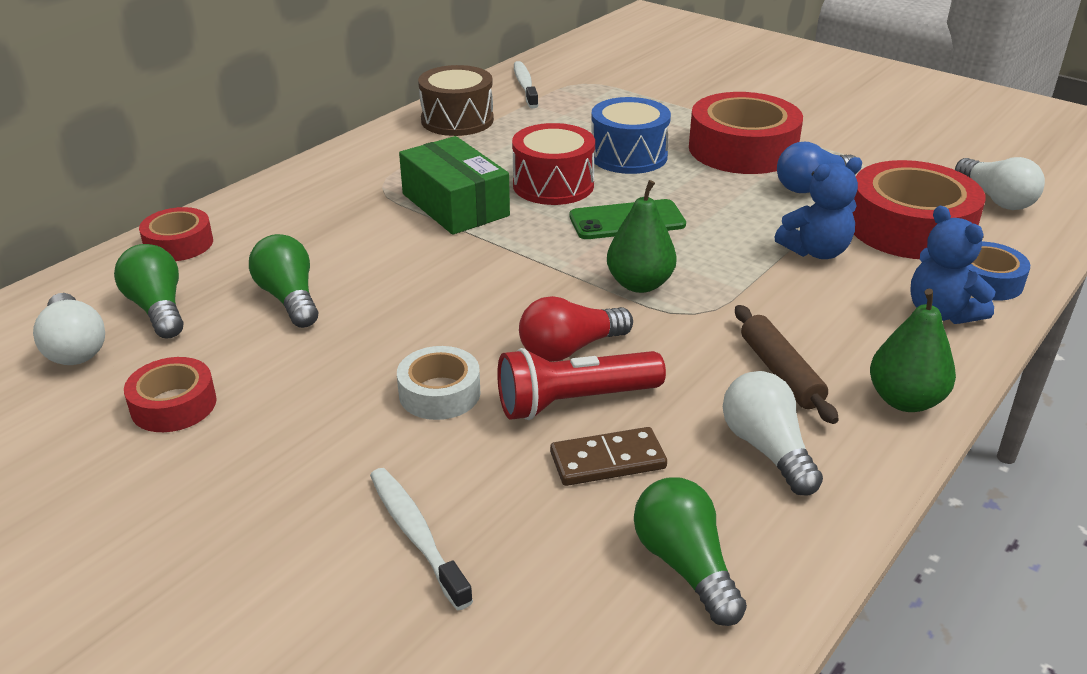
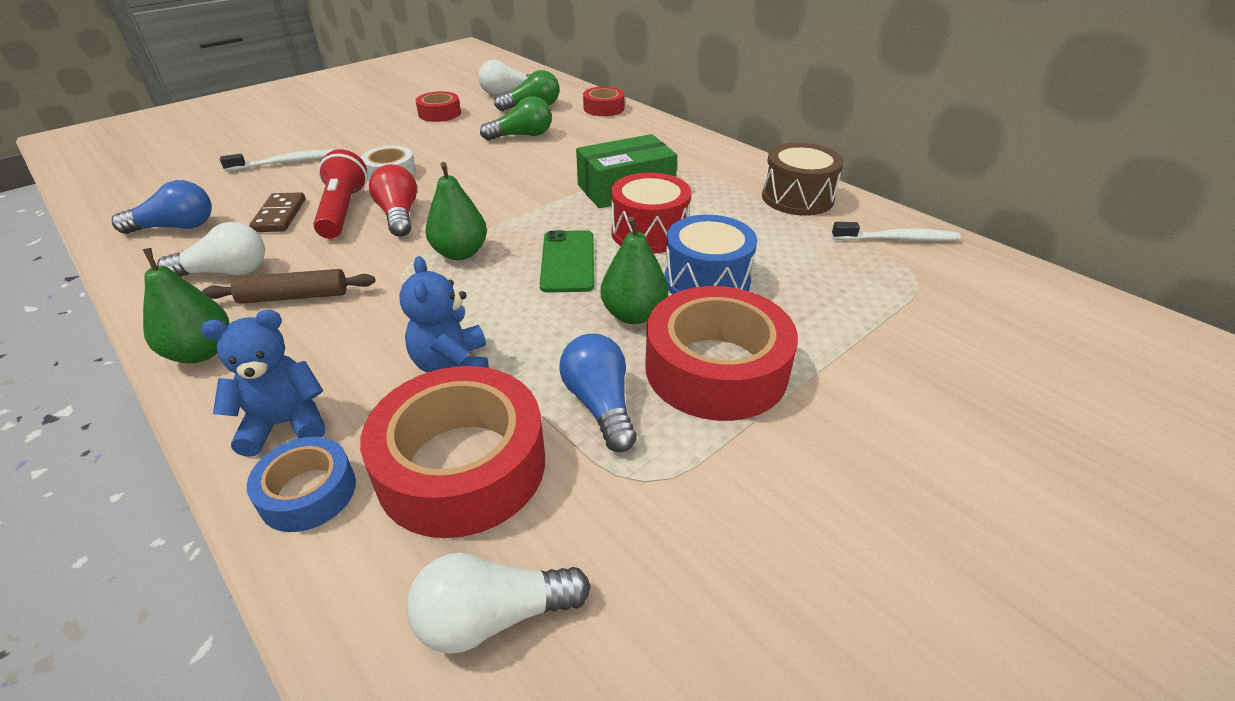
camera: 100 degrees right, 5 degrees up
(685, 565) = (176, 227): green light bulb -> blue light bulb
(696, 182) = (633, 314): none -> green pear

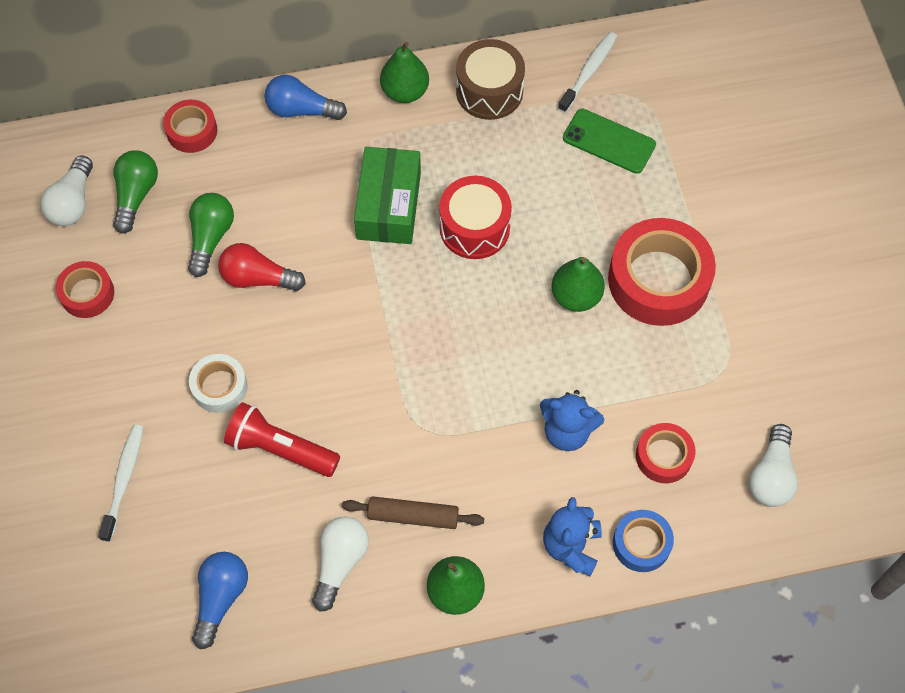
camera: 60 degrees left, 25 degrees up
(280, 215) = (254, 504): brown domino -> none
(294, 296) = (413, 516): brown rolling pin -> brown rolling pin turned 75 degrees clockwise
(399, 215) = (320, 404): red light bulb -> red light bulb (258, 278)
(460, 253) = (419, 377): green pear -> green pear (405, 91)
(462, 465) = (663, 456): red tape -> red tape, size x0.53
(568, 261) = (481, 305): green phone -> green phone (609, 141)
(600, 405) = (654, 361): blue light bulb -> blue light bulb (301, 110)
(707, 281) = (564, 228): blue drum -> none

